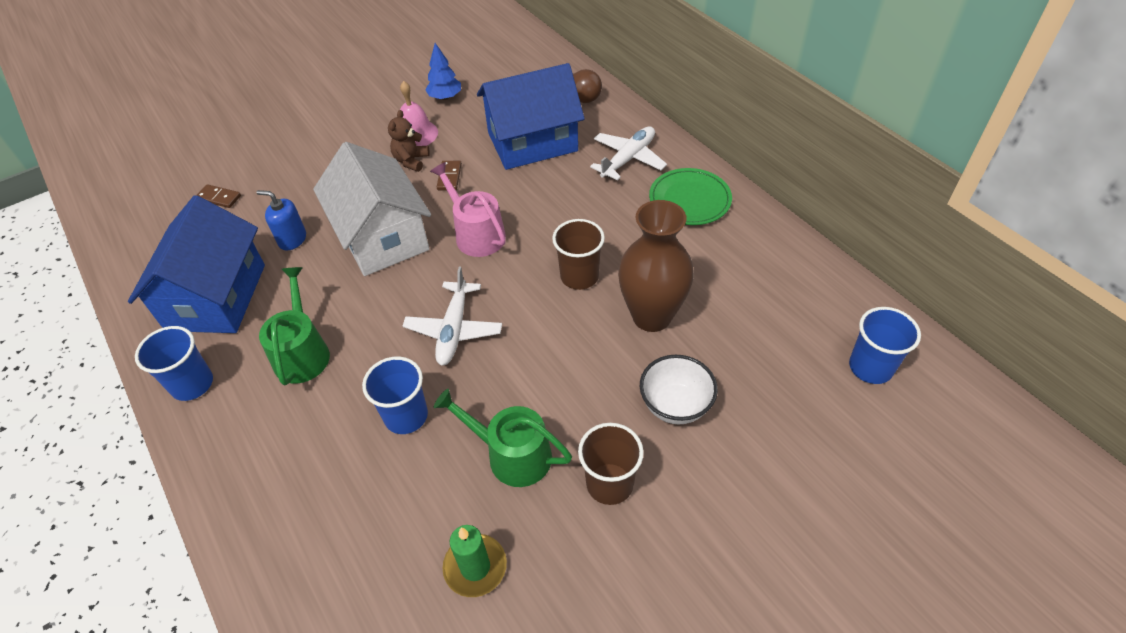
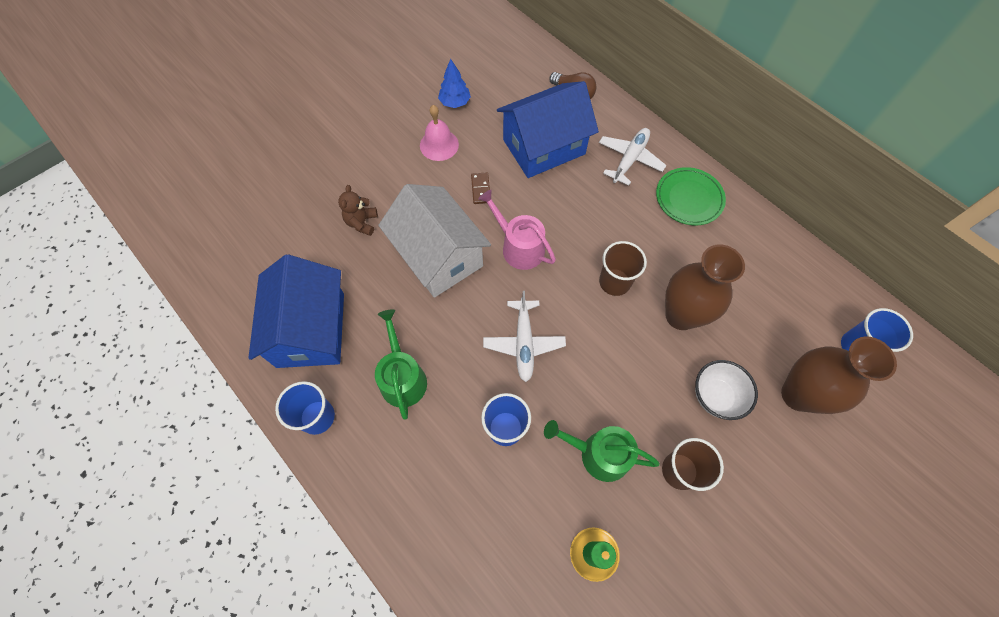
camera: 10 degrees left, 15 degrees up
(219, 198) = (280, 226): brown domino -> none
(292, 239) = (360, 265): blue soap dispenser -> none
(411, 161) = (442, 174): brown teddy bear -> brown teddy bear (362, 222)
(783, 413) = (798, 395): none -> brown vase

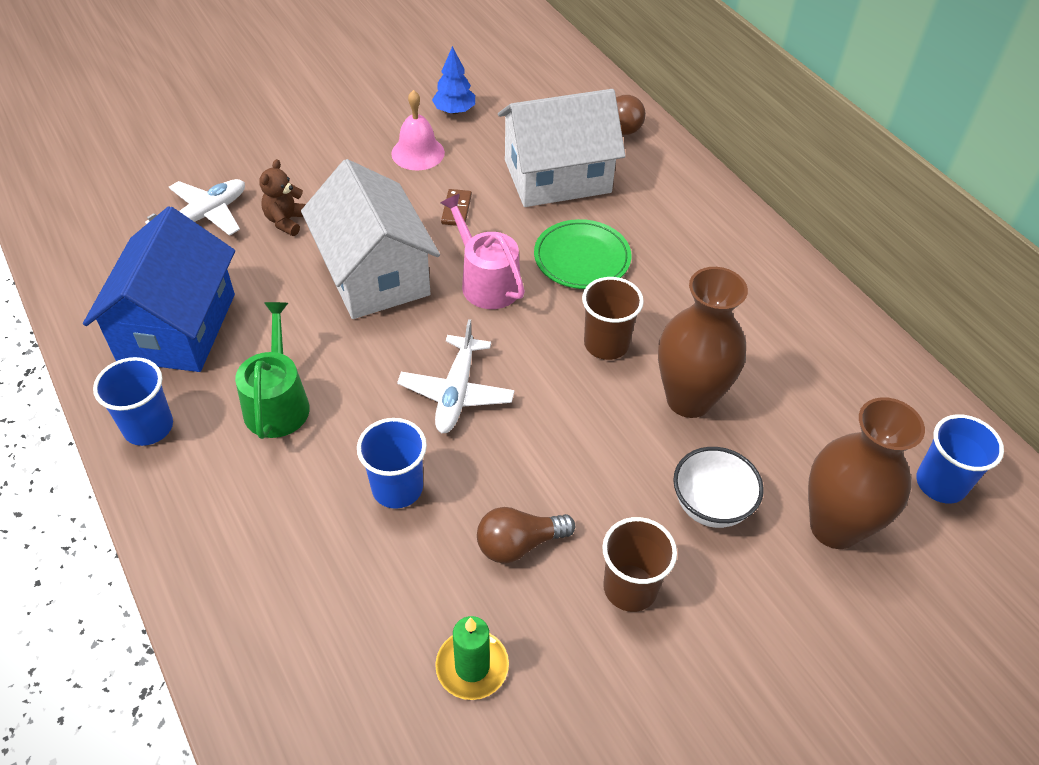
camera: 10 degrees right, 15 degrees down
(544, 147) = (557, 176): blue house -> white house
(598, 454) = (519, 544): green watering can -> brown light bulb
(630, 159) = (671, 208): white plane -> white plane (204, 216)
(689, 198) = (741, 265): green plate -> green plate (582, 258)

